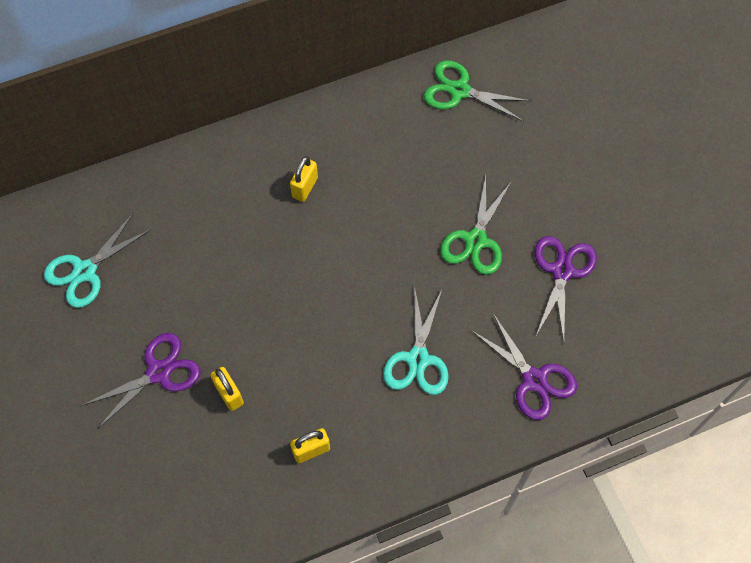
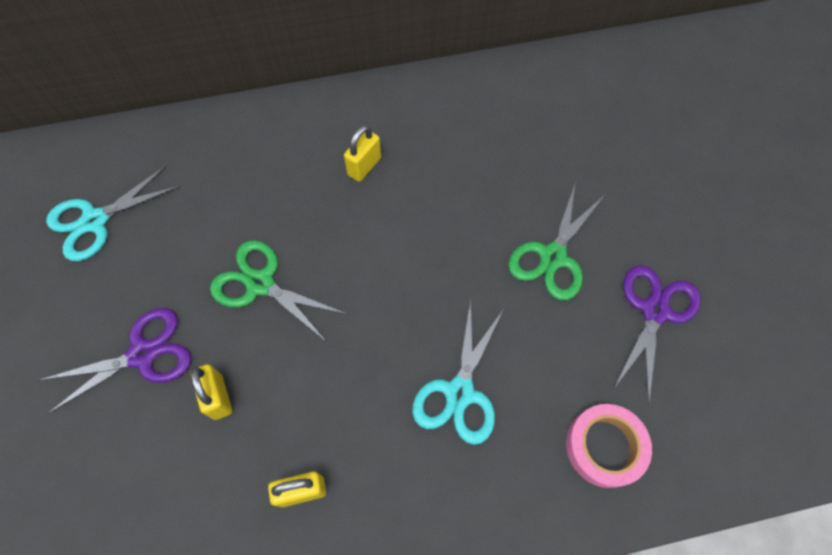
camera: 10 degrees right, 0 degrees up
(459, 90) = (557, 89): green scissors -> green scissors (260, 283)
(534, 380) = (604, 447): purple scissors -> pink tape

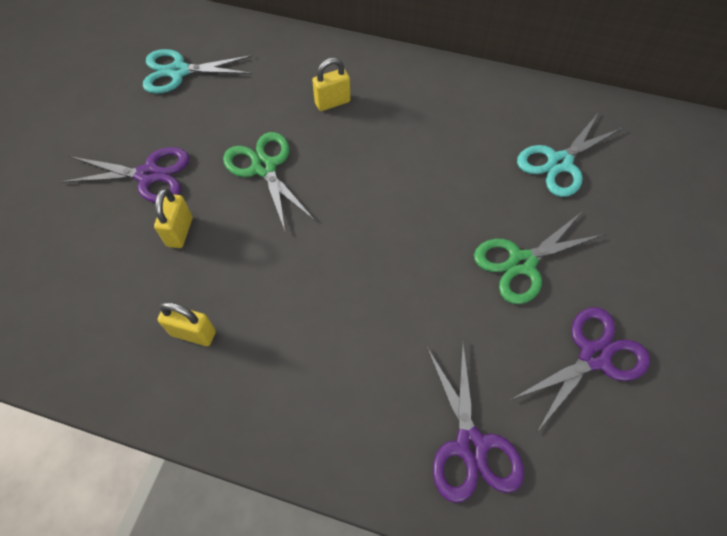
camera: 30 degrees right, 5 degrees down
(364, 166) = (401, 120): yellow padlock -> yellow padlock (332, 102)
(459, 392) = (367, 328): turquoise scissors -> turquoise scissors (559, 163)
(604, 447) = (470, 445): pink tape -> purple scissors

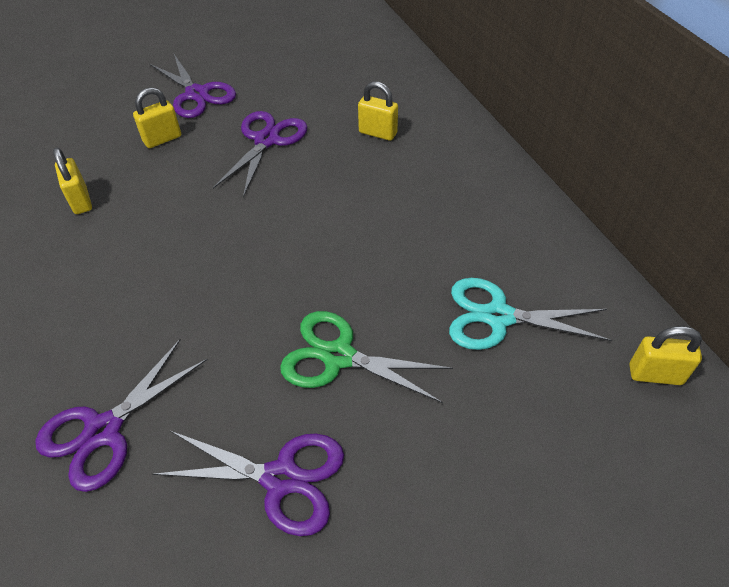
camera: 50 degrees right, 10 degrees down
(178, 71) = (308, 46): turquoise scissors -> none
(264, 167) = (267, 140): green scissors -> purple scissors
(656, 129) = (655, 374): none -> yellow padlock

